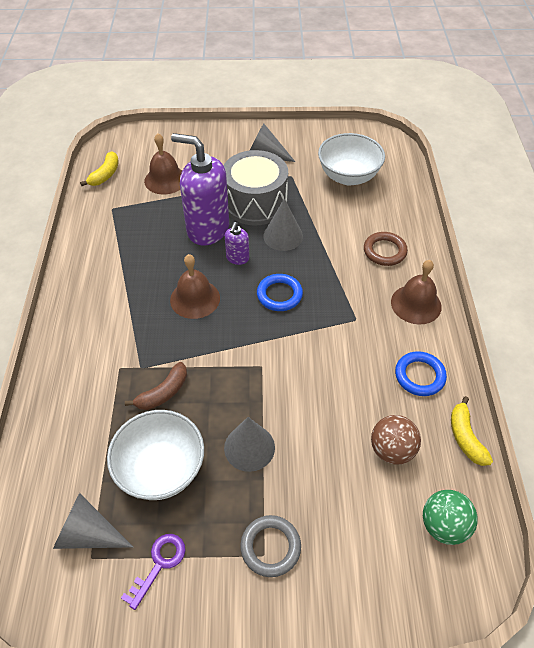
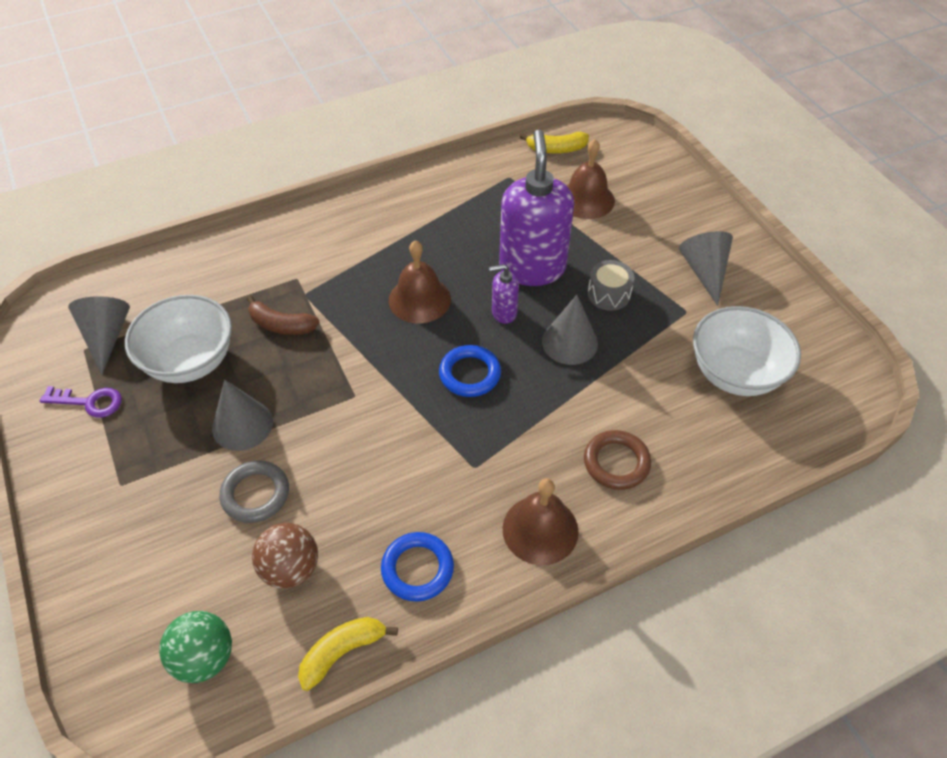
camera: 65 degrees right, 0 degrees up
(255, 203) = (608, 294): grey drum -> grey drum, size x0.48
(270, 547) = (130, 487): grey ring -> grey ring (255, 494)

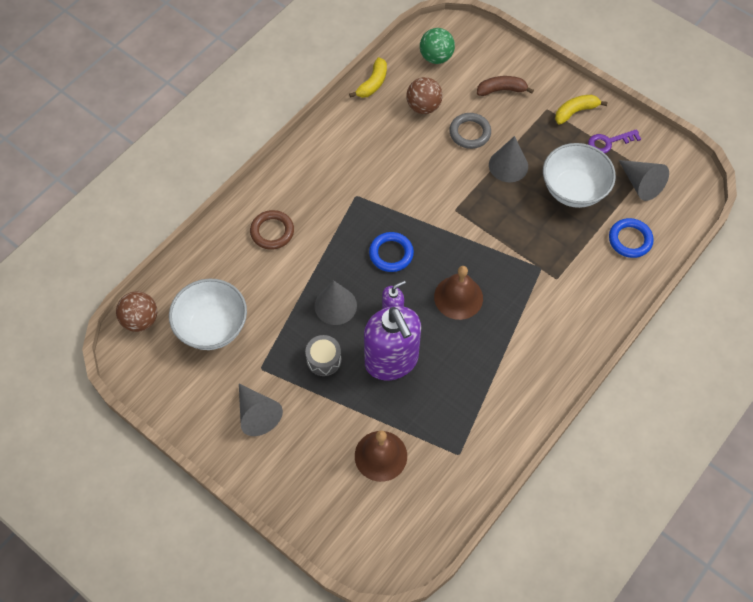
camera: 155 degrees right, 10 degrees up
(281, 325) = (537, 238): brown banana -> brown banana (501, 90)
(417, 569) = (358, 131): blue ring -> blue ring (630, 240)
(540, 529) = (301, 176): brown bell -> none
(556, 149) = (434, 511): yellow banana -> yellow banana (575, 112)
(831, 415) = (140, 320): none -> brown ball

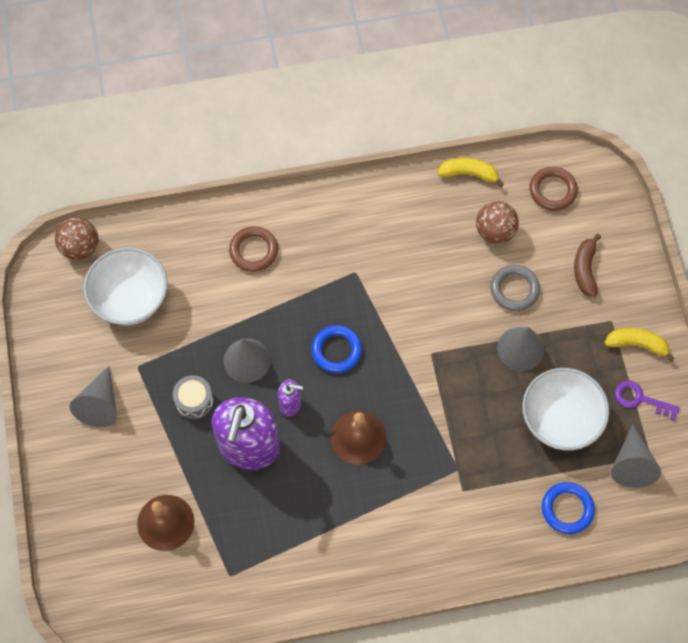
camera: 40 degrees right, 5 degrees up
(373, 83) = (469, 174): yellow banana -> yellow banana turned 150 degrees counterclockwise
(436, 57) = (552, 190): green ball -> brown ring
(501, 90) = (585, 269): brown banana -> brown banana turned 120 degrees counterclockwise

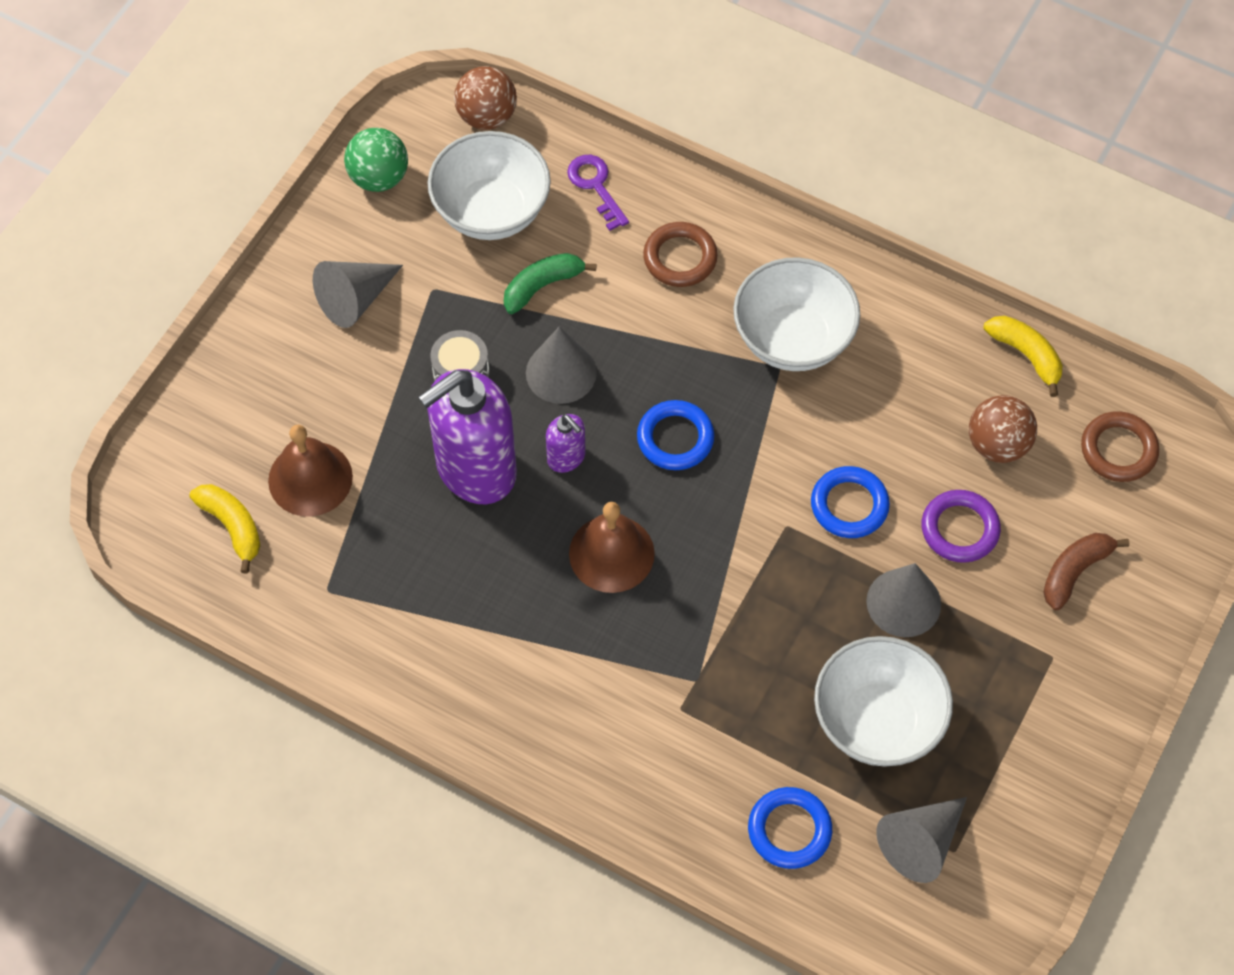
camera: 40 degrees right, 5 degrees down
(51, 326) = (379, 177): none -> green ball
(195, 320) = (542, 286): none -> green banana
(349, 251) = (792, 339): none -> white bowl
(452, 318) = (849, 505): none -> blue ring
(514, 289) = (959, 529): grey ring -> purple ring
(636, 344) = (1060, 709): yellow banana -> yellow banana (232, 526)
(640, 399) = (1004, 776): purple key -> purple key (595, 186)

